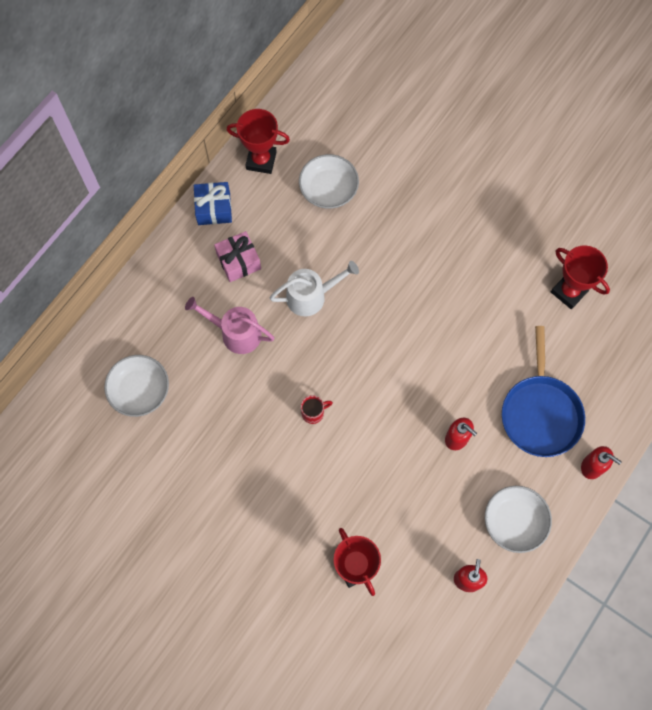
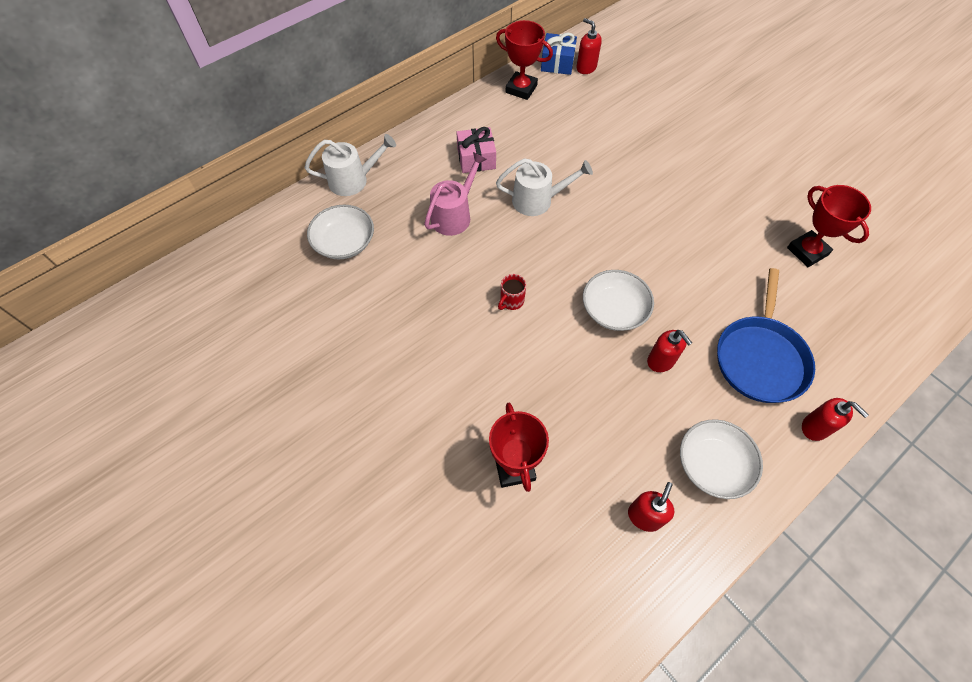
camera: 15 degrees right, 10 degrees down
(124, 317) = (353, 180): none -> white watering can
(214, 209) = (466, 115): blue gift -> blue gift (557, 63)
(235, 333) = (454, 215): pink watering can -> pink watering can turned 90 degrees clockwise
(313, 413) = (511, 301): red mug -> red mug turned 135 degrees clockwise
(322, 115) = (586, 68): none -> red soap dispenser
(328, 189) = (578, 121): white bowl -> white bowl (614, 309)

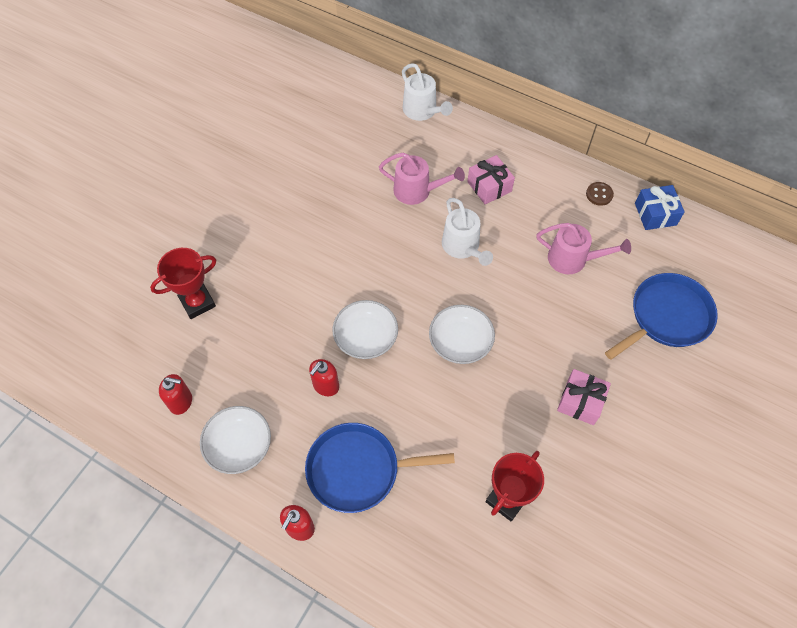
camera: 70 degrees right, 0 degrees up
(344, 242) = (357, 129): white bowl -> white bowl (460, 342)
(511, 301) = (345, 258): red mug -> none
(521, 89) = (599, 194): red trophy -> brown button
(582, 129) = (573, 259): none -> pink watering can
(586, 68) = (664, 241): red soap dispenser -> none
(659, 92) = (667, 317): none -> blue pan
(725, 172) = (580, 402): none -> pink gift

